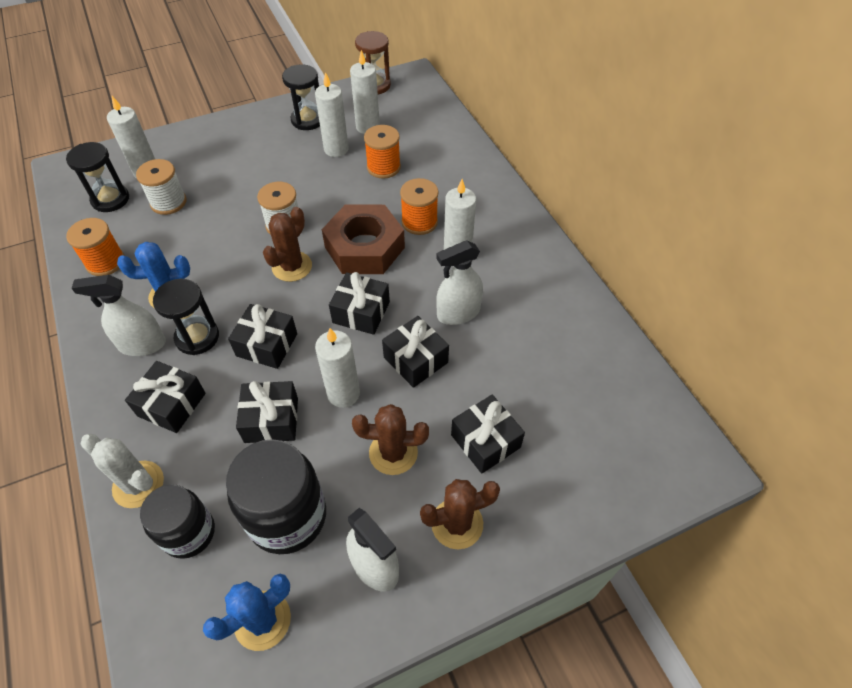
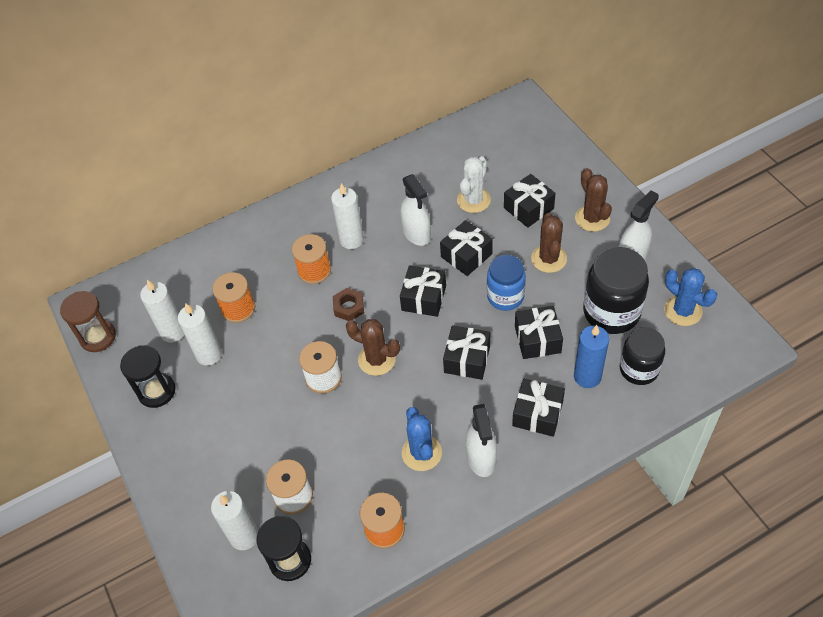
camera: 90 degrees left, 0 degrees up
(138, 484) = (611, 415): white cactus -> white cactus (473, 200)
(197, 337) = (467, 415): black hourglass -> none
(200, 467) = (587, 376): none -> blue candle
(343, 394) = (505, 297): white candle -> blue jar
(364, 247) = (349, 307): brown nut -> brown nut, size x0.46

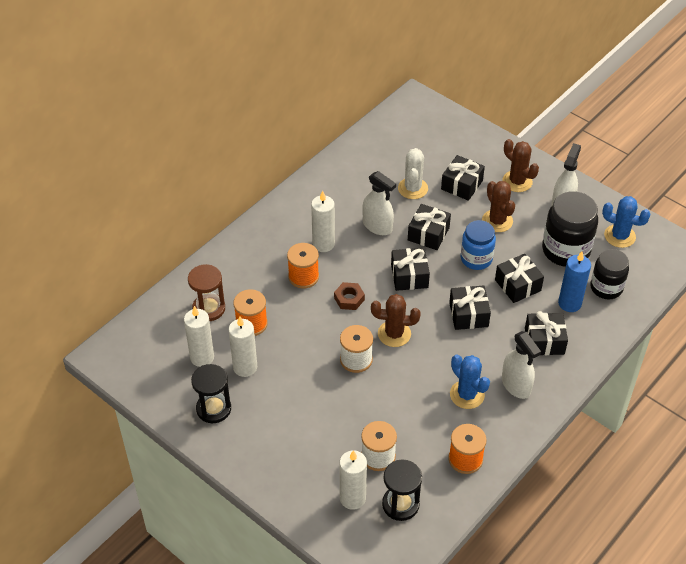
camera: 25 degrees left, 5 degrees down
(98, 337) = (133, 379): brown hourglass -> brown hourglass (209, 308)

